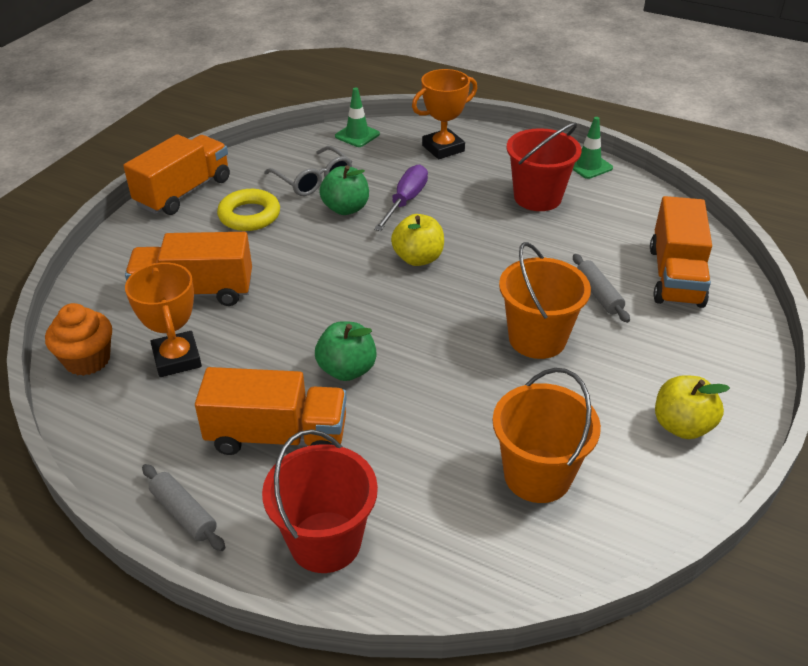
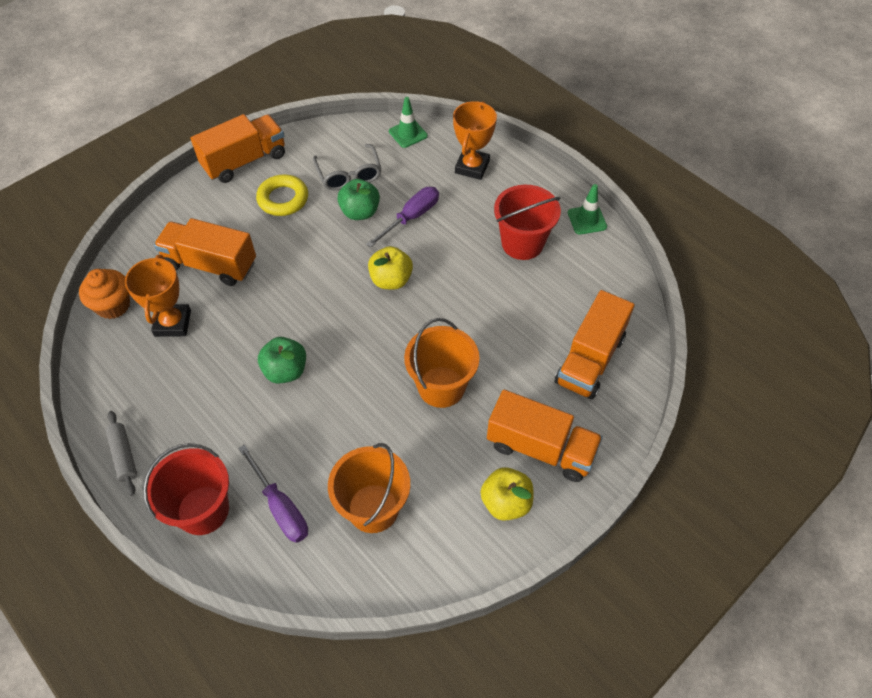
camera: 20 degrees right, 15 degrees up
(277, 436) = (211, 413): orange truck -> orange truck (540, 448)
(424, 508) = (280, 507): none -> purple screwdriver
(443, 148) = (472, 167): orange trophy -> orange trophy turned 60 degrees counterclockwise
(598, 294) = (514, 359): grey rolling pin -> none

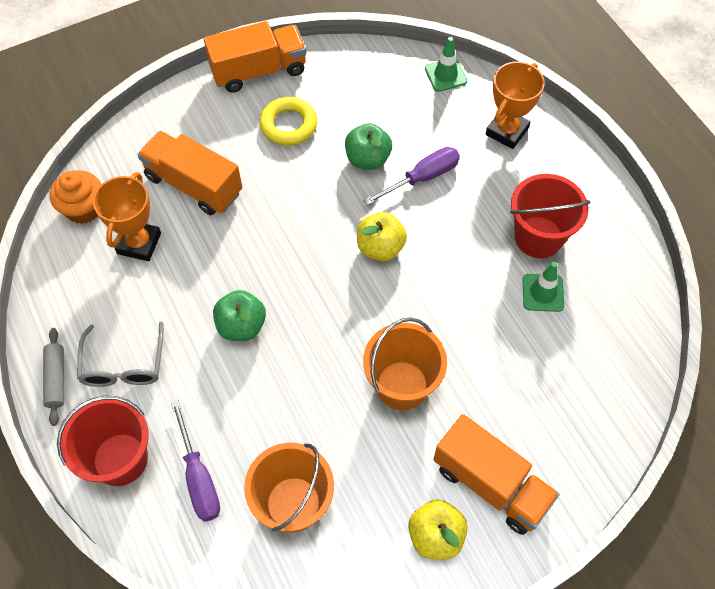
camera: 15 degrees right, 5 degrees up
(349, 175) = (367, 111): grey glasses -> grey glasses (123, 365)
(587, 220) = (621, 225): green traffic cone -> green traffic cone (543, 293)
(590, 360) = (575, 395): orange truck -> none

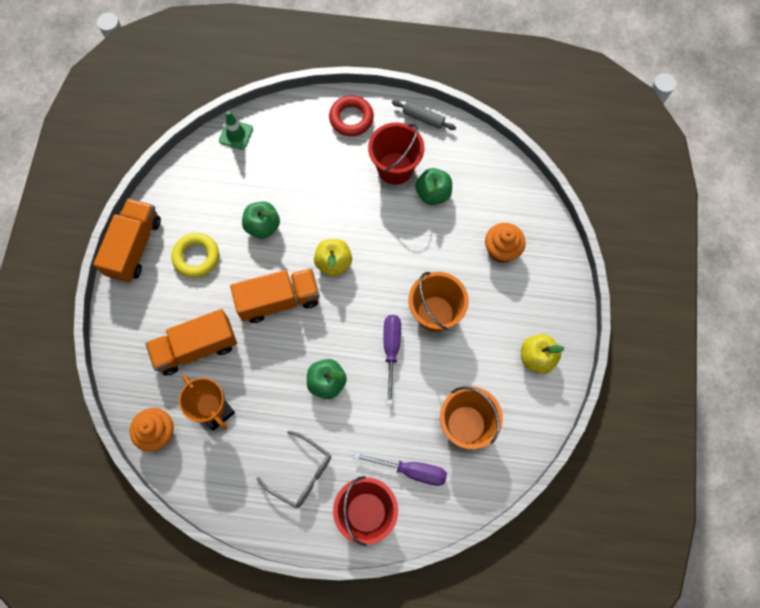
camera: 55 degrees left, 10 degrees up
(56, 379) = (280, 523): grey rolling pin -> grey rolling pin (423, 118)
(422, 178) = (302, 203): purple screwdriver -> purple screwdriver (391, 350)
(491, 484) = (527, 307): orange truck -> orange truck (279, 300)
(507, 131) = (308, 130): orange trophy -> none
(537, 409) = (501, 250): none -> orange cupcake
(543, 293) = (433, 193): green traffic cone -> green apple
(557, 160) = (351, 118): none -> red ring

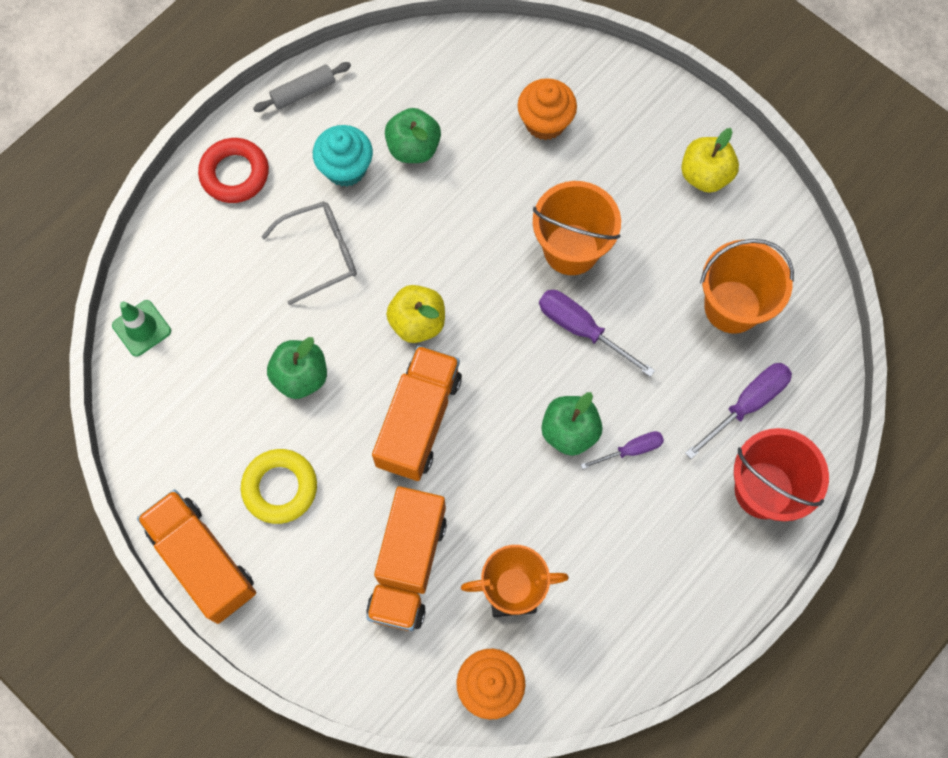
camera: 55 degrees left, 0 degrees up
(301, 473) = (665, 536): grey glasses -> grey glasses (320, 254)
(339, 422) = (631, 450): none -> purple screwdriver
(395, 168) = (346, 168): red bucket -> turquoise cupcake

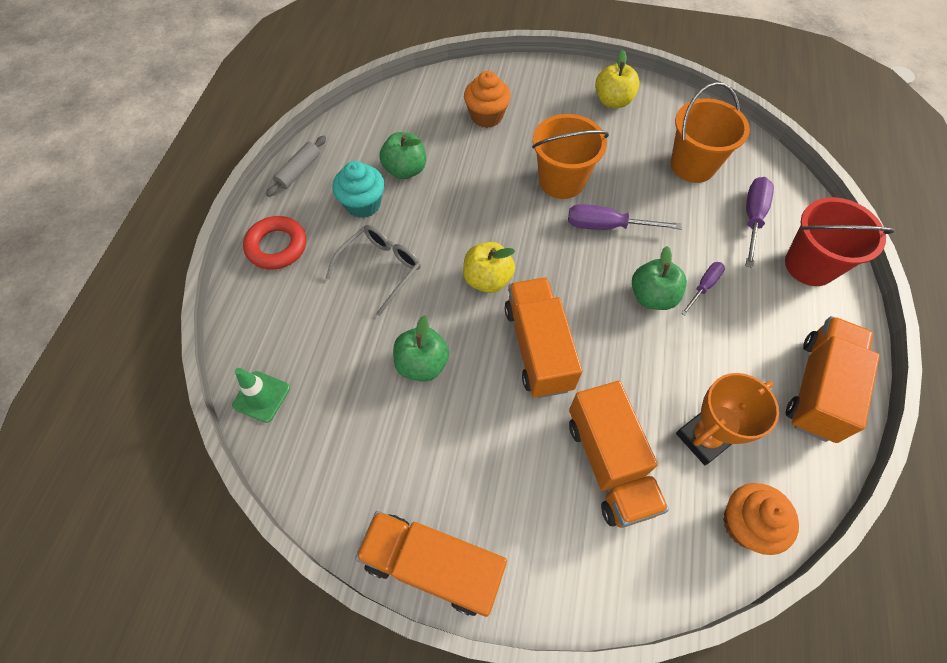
camera: 30 degrees left, 10 degrees down
(280, 488) = (461, 461): yellow ring -> none
(660, 613) = (817, 388): none -> orange truck

